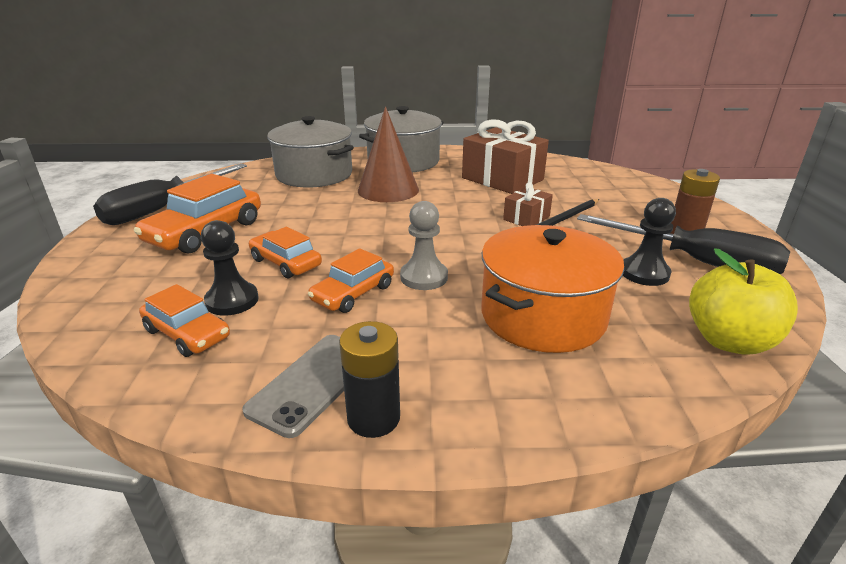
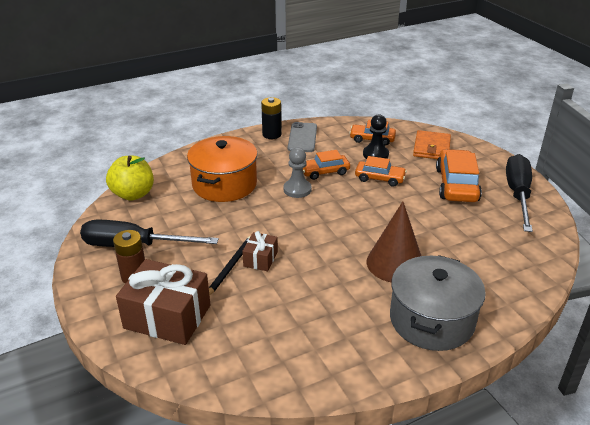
camera: 155 degrees right, 5 degrees up
(129, 287) = (431, 148): none -> orange wallet
(314, 174) = (482, 266): grey pot -> none
(353, 293) = (324, 172): orange car -> orange car turned 120 degrees counterclockwise
(502, 179) = (308, 316): brown gift -> brown gift (167, 317)
(644, 273) = (170, 226): black pawn -> none

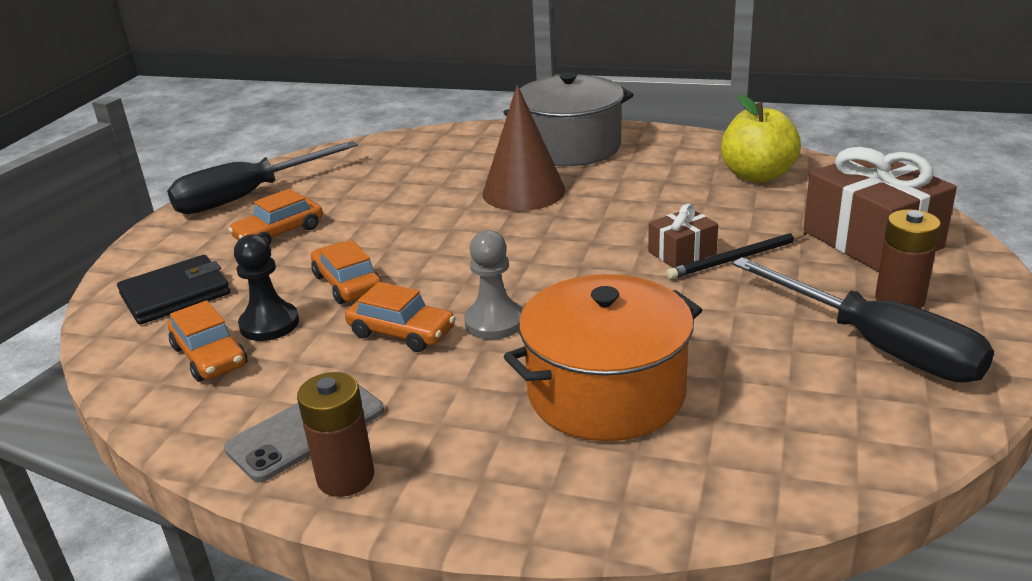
camera: 135 degrees left, 5 degrees down
(133, 194) = (826, 461): yellow apple -> yellow apple (757, 175)
(272, 134) = (345, 477): black battery -> brown battery
(431, 148) = (176, 294): orange wallet -> black wallet
(456, 185) = (279, 233): orange car -> orange car, size x0.62

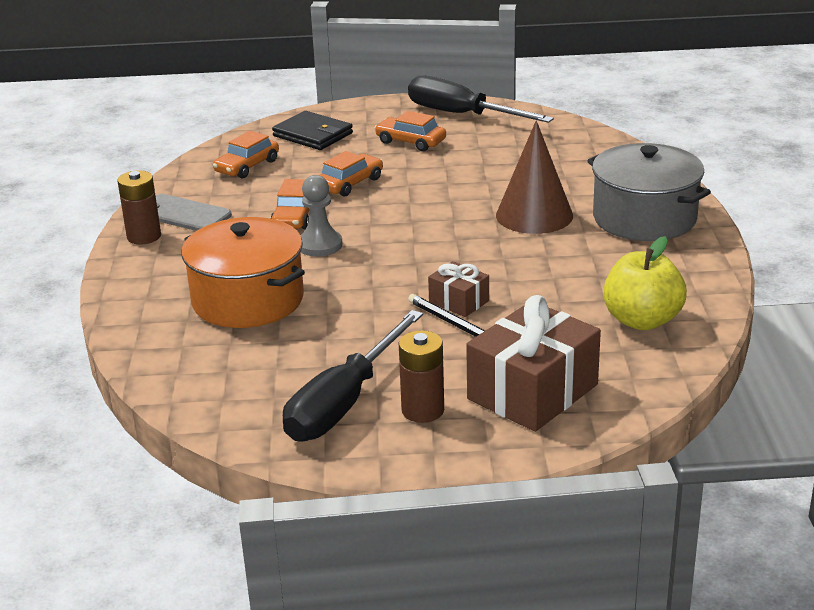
camera: 70 degrees right, 0 degrees up
(269, 324) = (289, 173): black pawn -> none

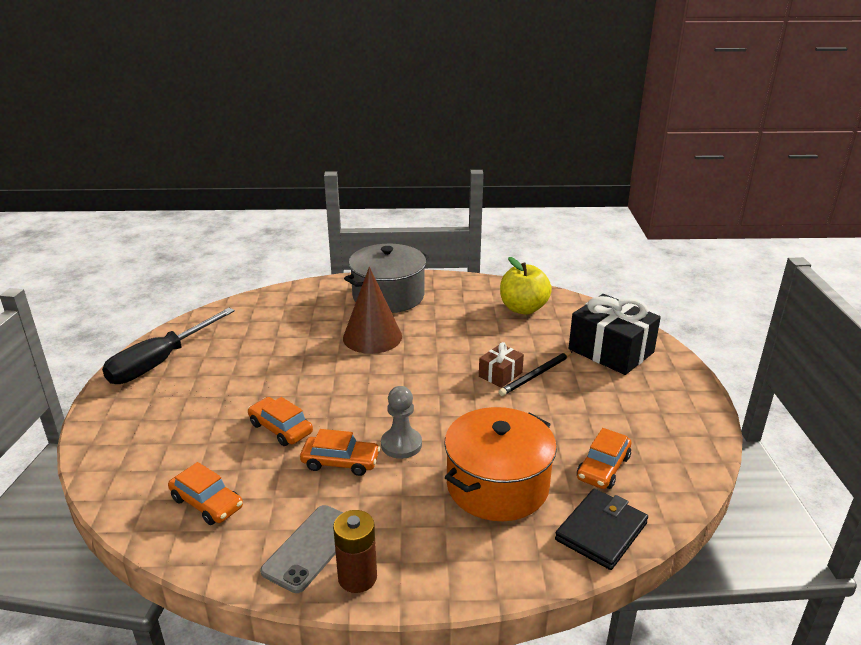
camera: 90 degrees left, 0 degrees up
(313, 135) = (149, 455): black wallet -> black wallet (601, 531)
(344, 402) = (642, 427): black screwdriver -> none
(410, 141) = (204, 392): orange car -> orange car (603, 468)
(422, 410) = (642, 393): brown battery -> none
(533, 392) = (611, 351): brown gift -> black gift

